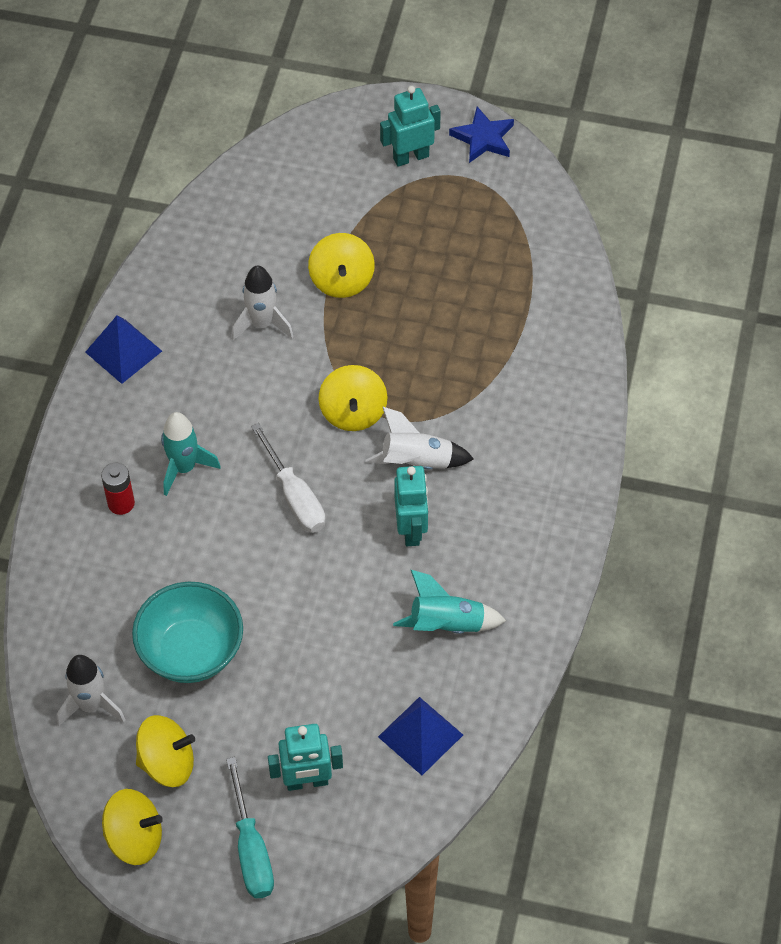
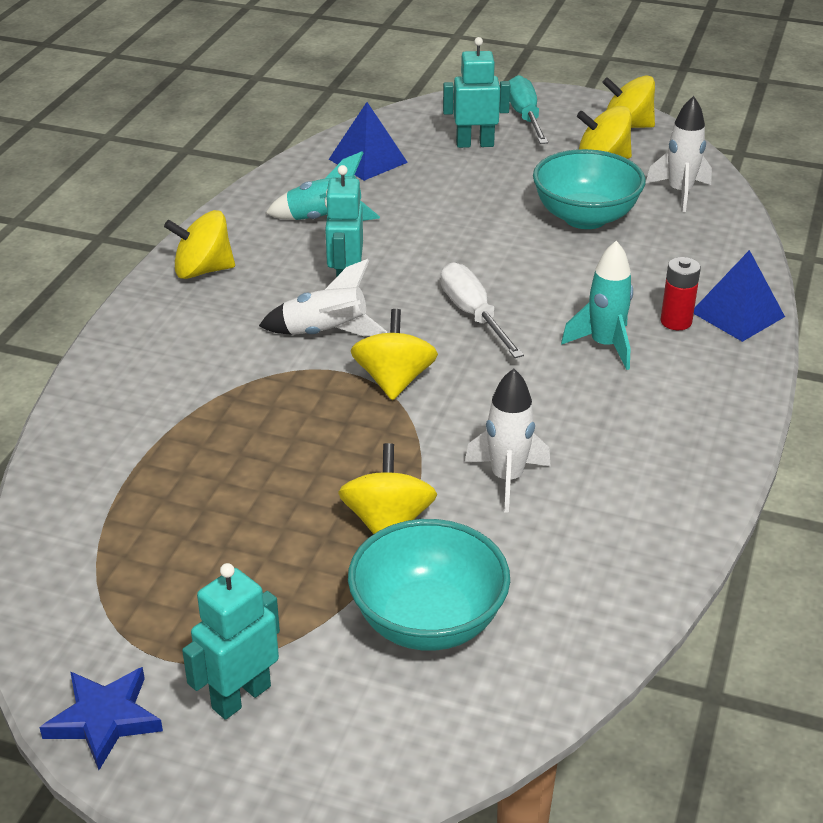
camera: 175 degrees left, 20 degrees down
(123, 351) = (699, 462): blue pyramid -> blue pyramid (737, 314)
(308, 212) = (428, 621): none -> turquoise bowl
(411, 157) = (241, 697): turquoise robot -> turquoise robot turned 150 degrees clockwise
(543, 534) = (203, 270): none -> yellow spinning top

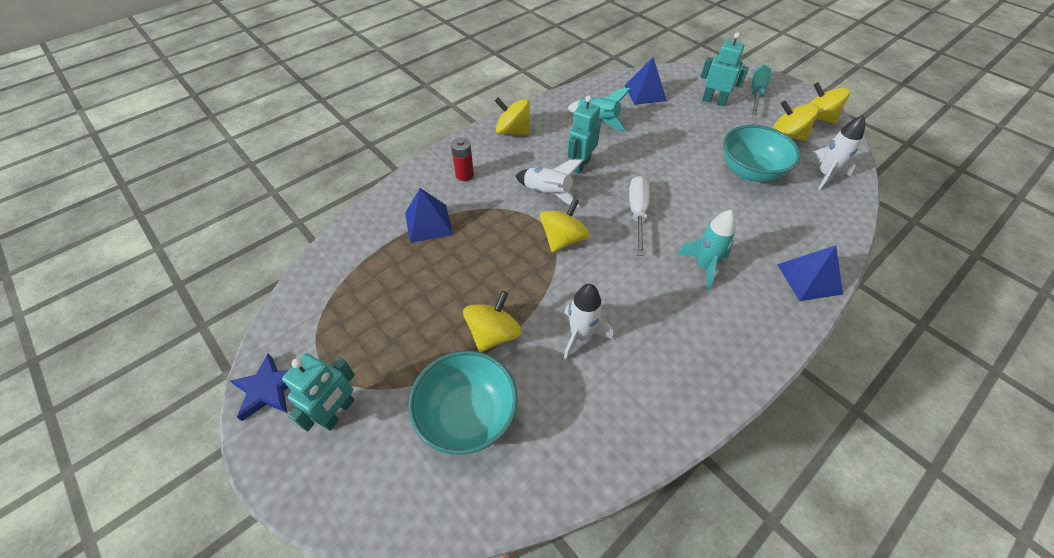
camera: 30 degrees right, 15 degrees up
(171, 432) = (428, 223): none -> blue pyramid
(241, 697) = (338, 412): turquoise robot -> turquoise robot turned 135 degrees clockwise
(676, 321) = (762, 268): red battery -> red battery (464, 175)

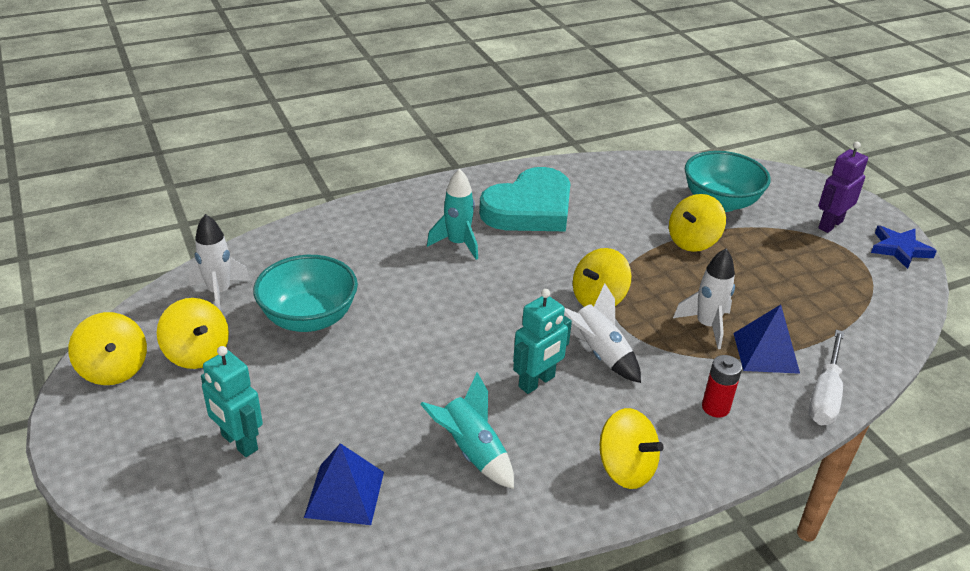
camera: 165 degrees left, 15 degrees down
(338, 412) = (830, 224): turquoise robot -> purple robot
(580, 336) = (610, 224): white rocket -> white rocket (707, 326)
(637, 213) = (494, 305): white screwdriver -> white screwdriver (825, 395)
(668, 335) = (530, 209): none -> turquoise heart
(756, 92) = (146, 441): turquoise screwdriver -> none
(809, 279) = (363, 214): blue pyramid -> none

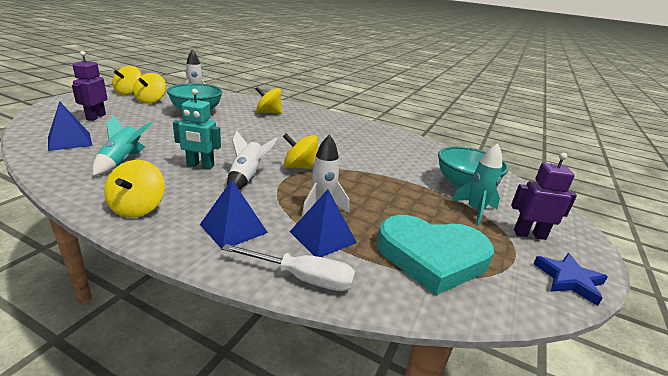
camera: 50 degrees right, 10 degrees down
(239, 443) = (96, 117): turquoise robot -> purple robot
(458, 244) = (295, 127): turquoise rocket -> turquoise rocket (475, 211)
(530, 209) = (352, 136): turquoise heart -> turquoise heart (432, 257)
(693, 241) = (405, 184): yellow spinning top -> yellow spinning top (268, 113)
(715, 407) = (233, 228): red battery -> blue pyramid
(825, 395) = (302, 278): white screwdriver -> white screwdriver turned 150 degrees counterclockwise

